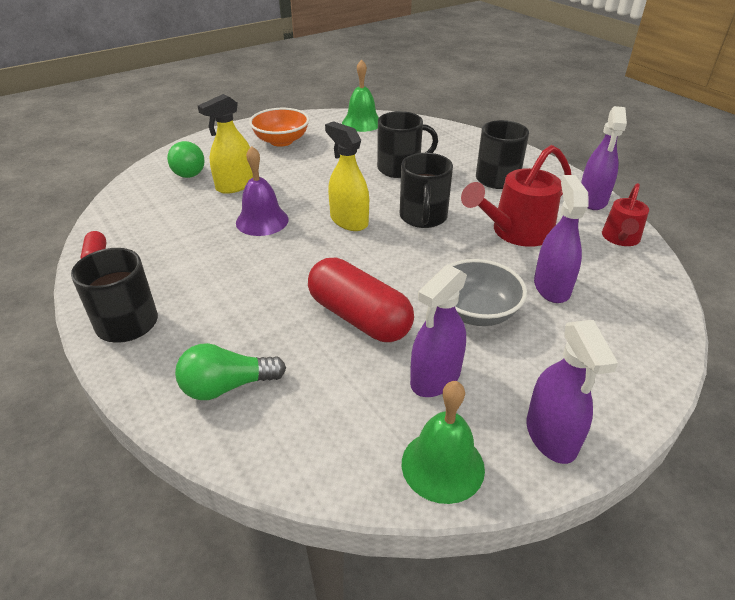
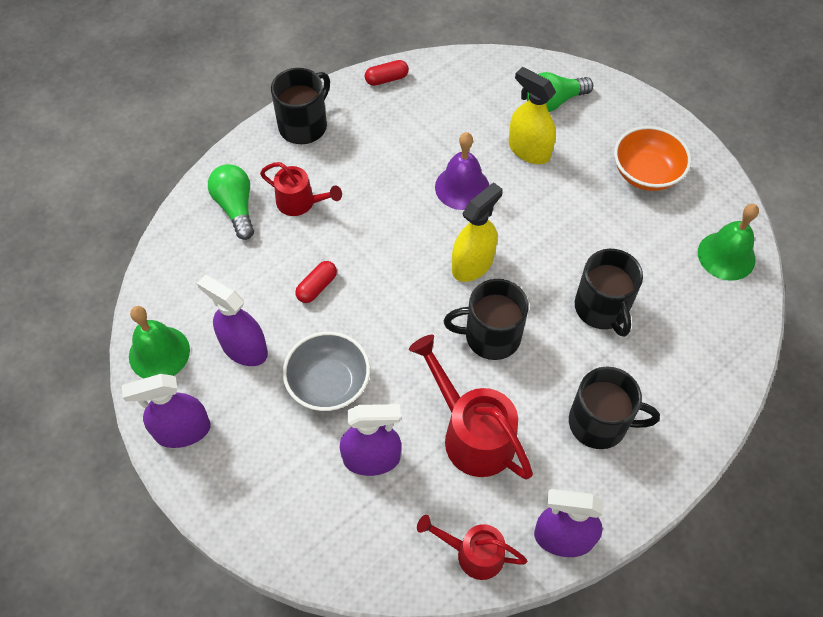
camera: 85 degrees right, 20 degrees up
(241, 327) = (301, 203): none -> red watering can
(359, 317) = (317, 287): red capsule -> red capsule, size x0.46

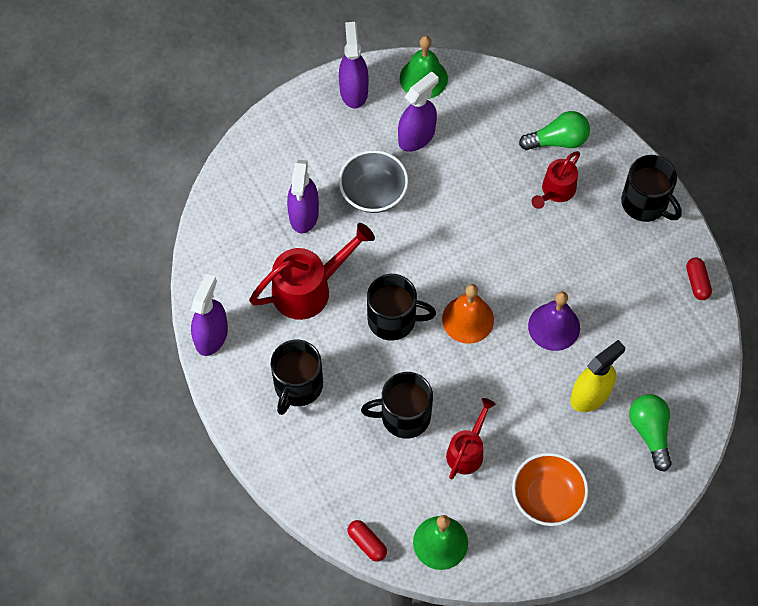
camera: 100 degrees right, 5 degrees up
(317, 287) = (465, 194): red capsule -> red capsule (367, 543)
(472, 264) = (468, 319): yellow spray bottle -> orange bell
(472, 553) = (215, 271): red watering can -> red watering can (467, 450)
(490, 336) = (393, 319): black mug -> black mug turned 90 degrees clockwise

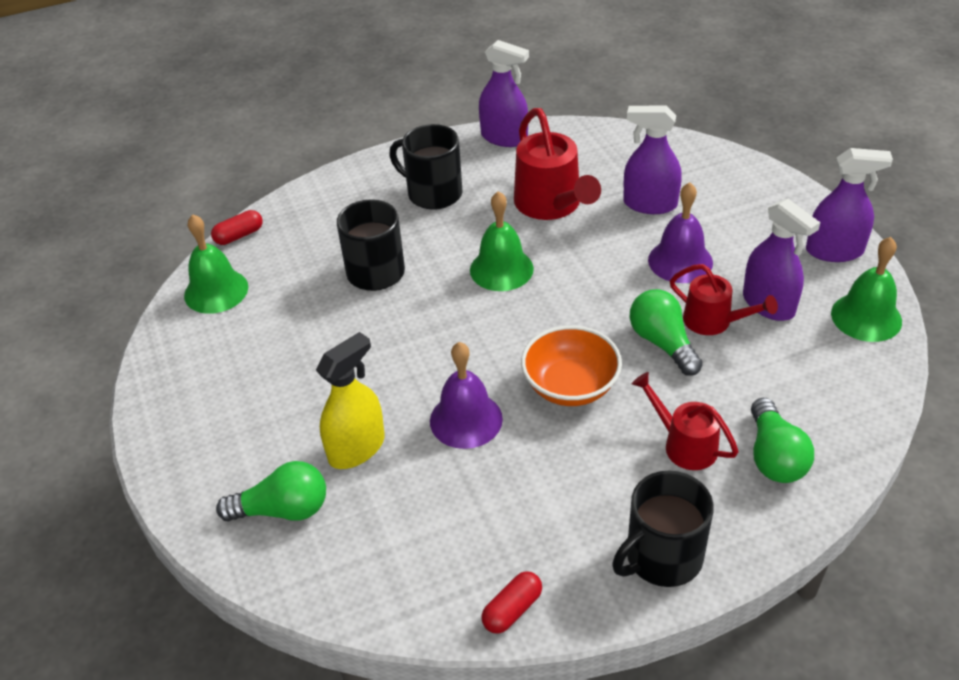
camera: 100 degrees right, 20 degrees down
(373, 193) = (680, 261): grey bowl -> purple bell
(393, 319) = (501, 269): black mug -> green bell
(464, 204) = (662, 343): none -> green light bulb
(467, 450) = (317, 321): red watering can -> red watering can (714, 322)
(468, 319) = (491, 334): orange bell -> none
(547, 497) = (233, 388): orange bowl -> orange bowl (570, 386)
(590, 395) = (356, 448): yellow spray bottle -> yellow spray bottle turned 105 degrees counterclockwise
(697, 282) = (512, 609): red capsule -> red capsule turned 45 degrees counterclockwise

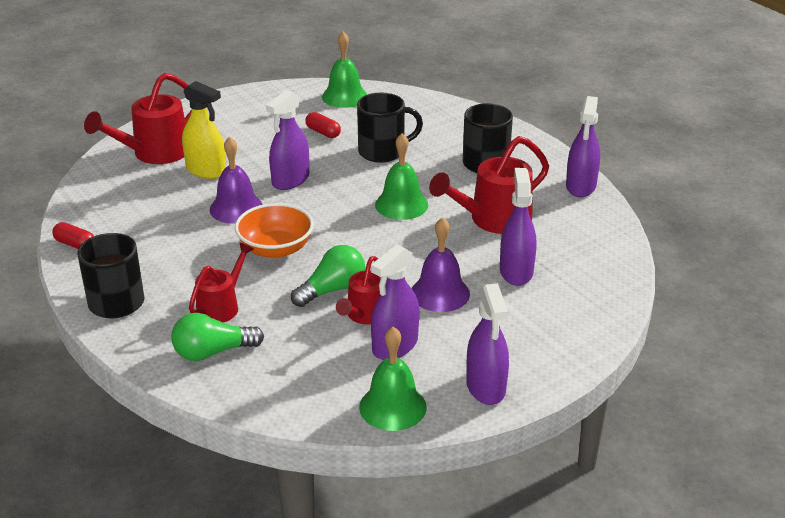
camera: 75 degrees right, 10 degrees down
(239, 236) = (405, 94): red capsule -> red capsule (323, 132)
(283, 509) = (154, 153): green light bulb -> red watering can
(413, 361) = (290, 180): none -> purple spray bottle

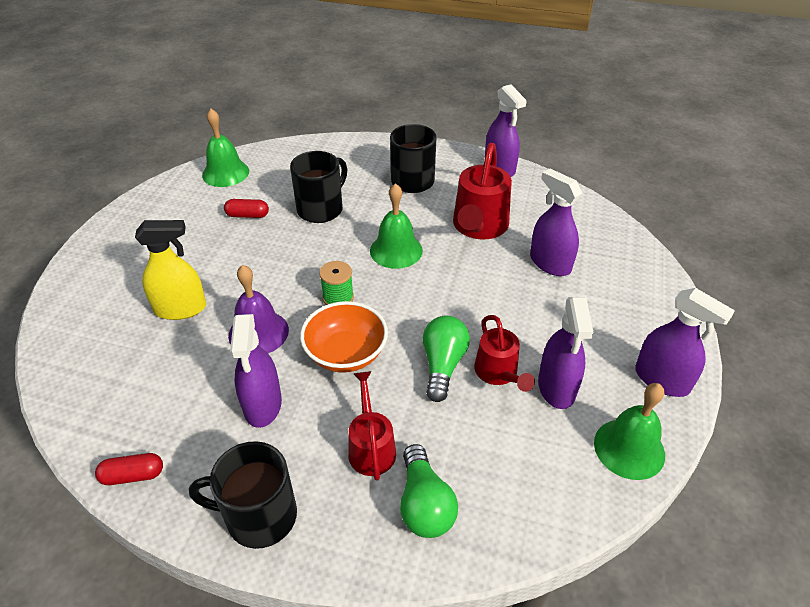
camera: 40 degrees left, 10 degrees up
(154, 153) = (102, 318): red watering can -> none
(213, 352) = (424, 504): green light bulb -> green light bulb turned 45 degrees counterclockwise
(290, 180) = (274, 276): purple spray bottle -> purple spray bottle (262, 404)
(316, 214) = (338, 297): none -> green spool
(440, 293) = (525, 315): purple bell -> none

